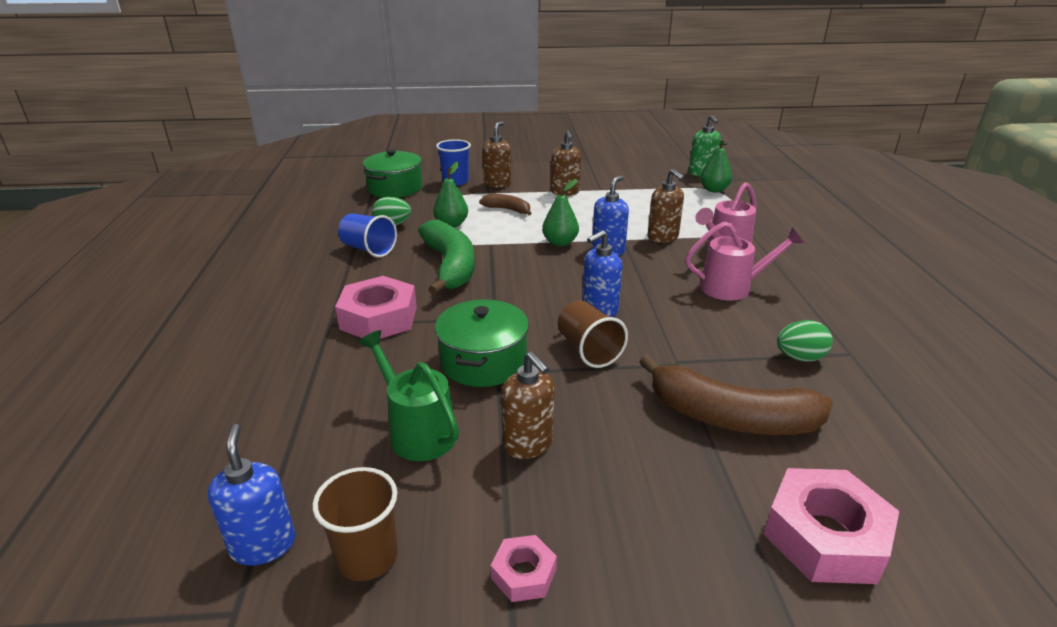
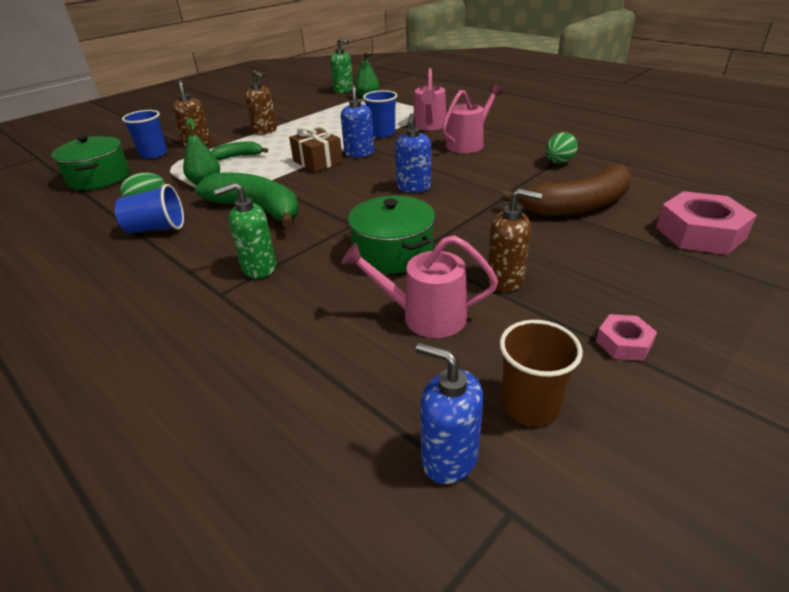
camera: 40 degrees left, 5 degrees up
(379, 318) = (259, 268): pink nut -> green soap dispenser
(417, 431) = (424, 316): green watering can -> pink watering can
(508, 210) = (238, 156): brown banana -> green banana
(560, 242) = (317, 162): green pear -> brown gift
(588, 350) = (448, 212): brown cup -> none
(663, 237) = (382, 133): brown soap dispenser -> blue cup

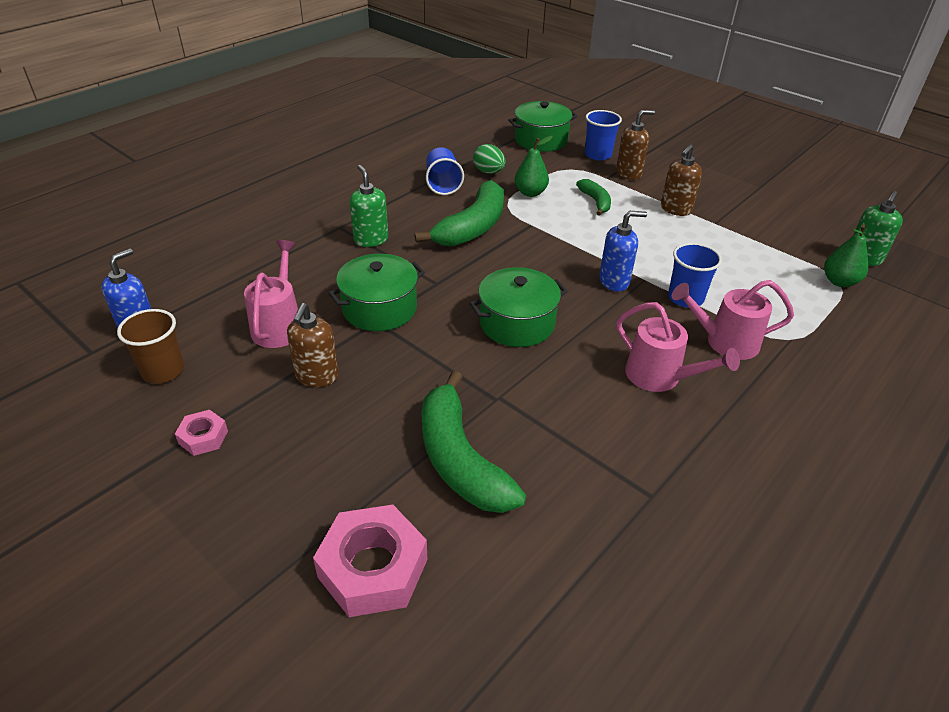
camera: 85 degrees right, 5 degrees up
(317, 162) = (586, 253): brown gift -> none
(414, 187) = (517, 323): blue soap dispenser -> green pot
(558, 162) = (599, 465): green egg -> none
(577, 206) = (460, 459): brown banana -> green banana

